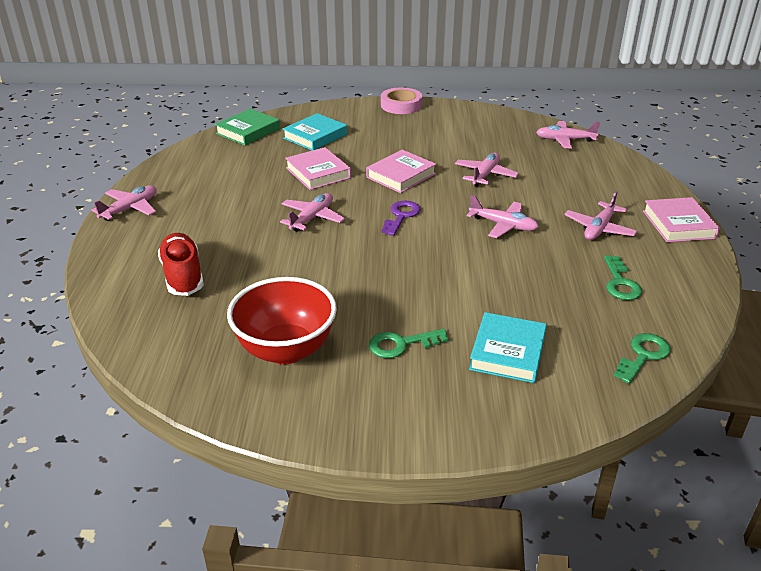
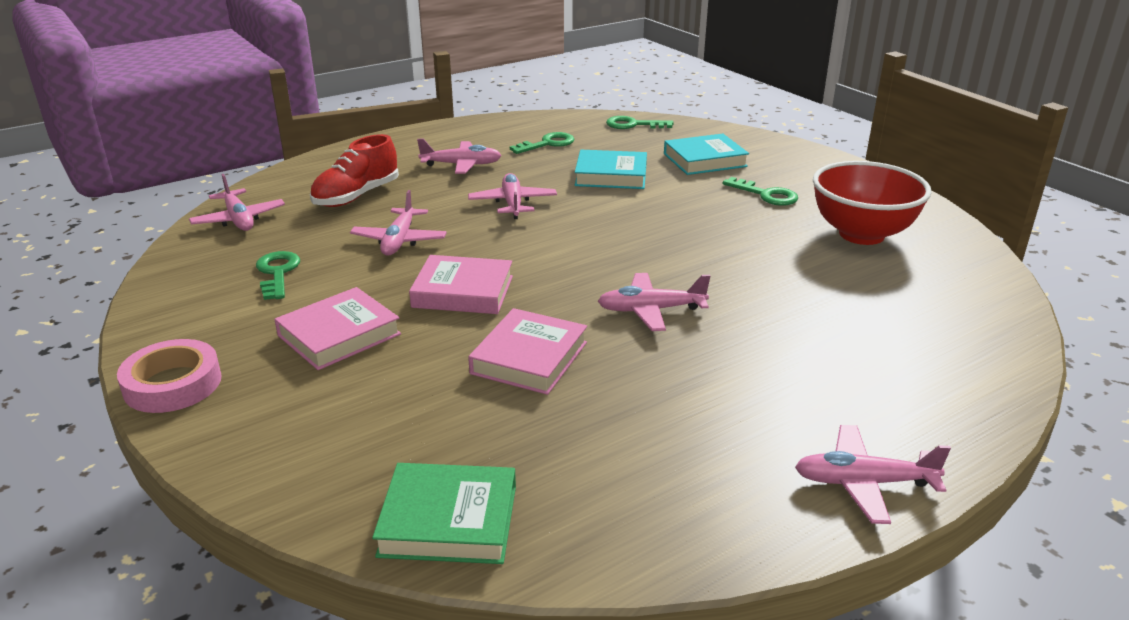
camera: 125 degrees left, 5 degrees down
(183, 276) = (887, 338): red shoe -> red shoe (356, 196)
(315, 136) = (397, 421): turquoise book -> turquoise book (611, 175)
(401, 216) = (567, 258): purple key -> none
(480, 138) = (277, 273): none -> green key
(485, 175) = (399, 240): pink plane -> pink plane turned 75 degrees counterclockwise
(678, 224) = (412, 139): pink book -> pink book (339, 335)

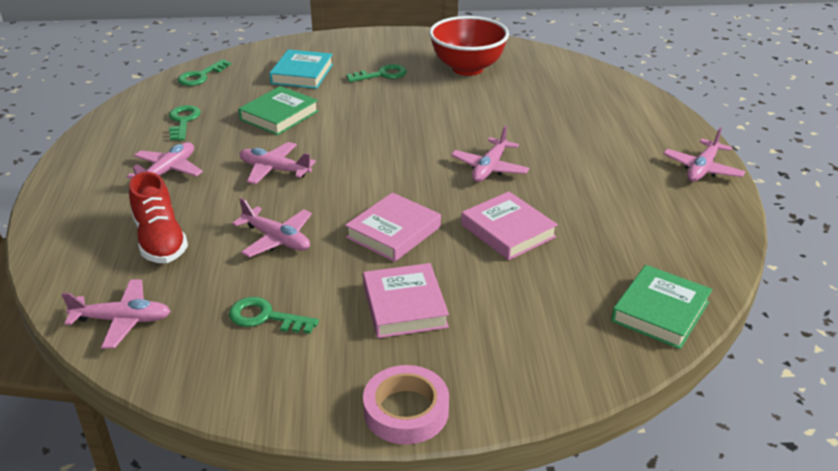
camera: 60 degrees left, 5 degrees up
(611, 175) = (279, 115): turquoise book -> green book

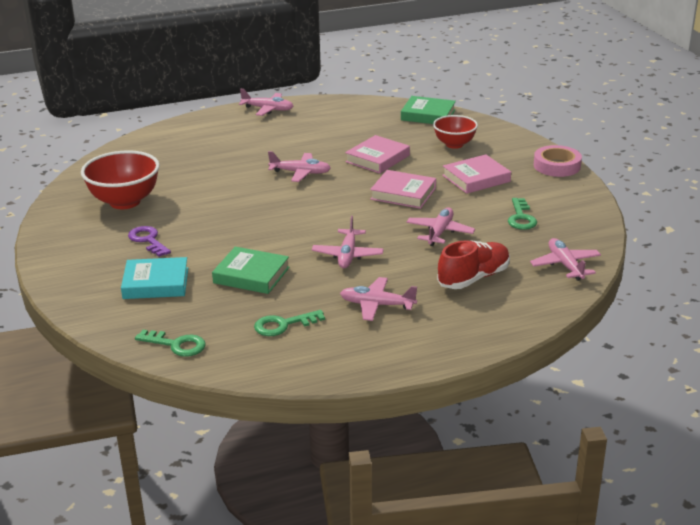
camera: 105 degrees left, 5 degrees down
(382, 75) = (148, 240): green key -> purple key
(532, 313) = (454, 144): none -> red bowl

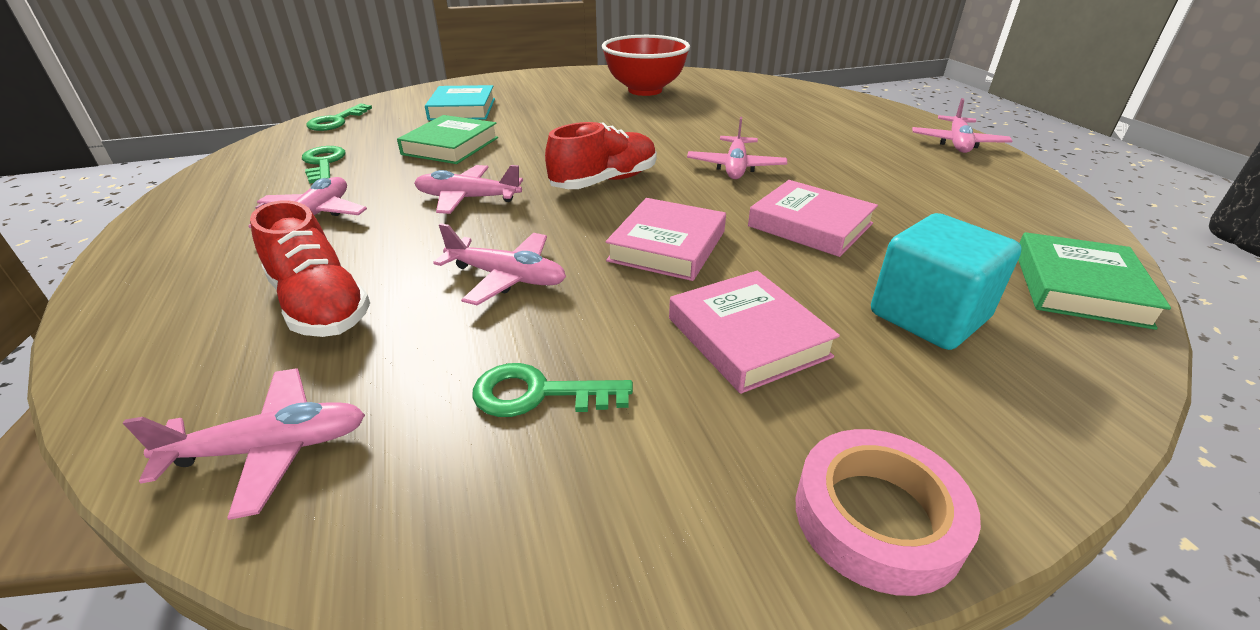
camera: 90 degrees right, 5 degrees up
(148, 240) = (555, 102): purple key -> none
(322, 212) = (604, 181): none -> red shoe
(454, 144) = (928, 316): red bowl -> turquoise cube

